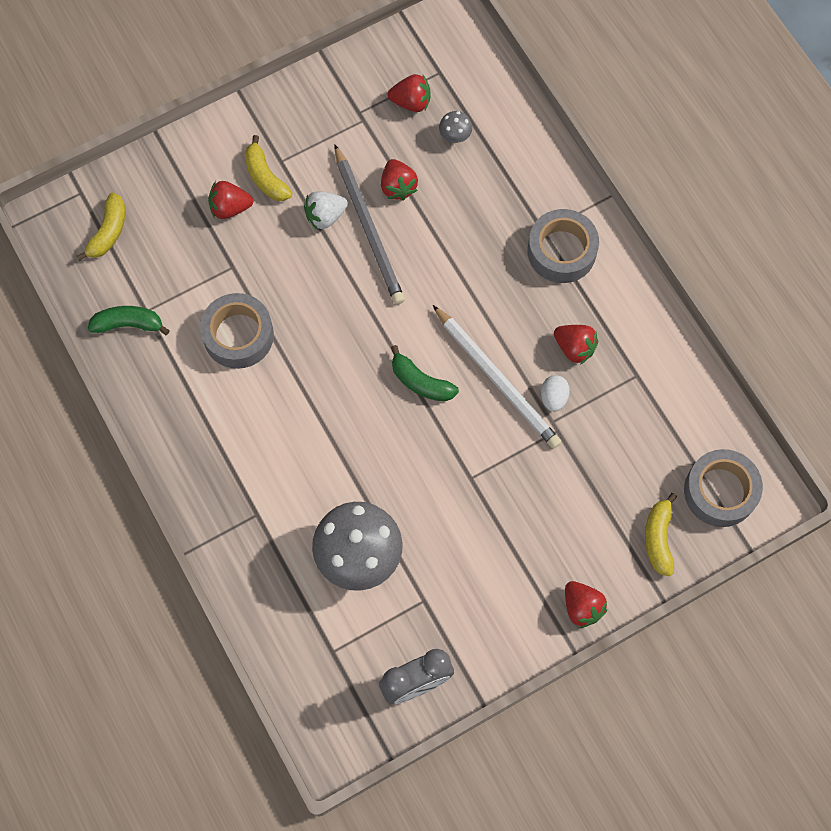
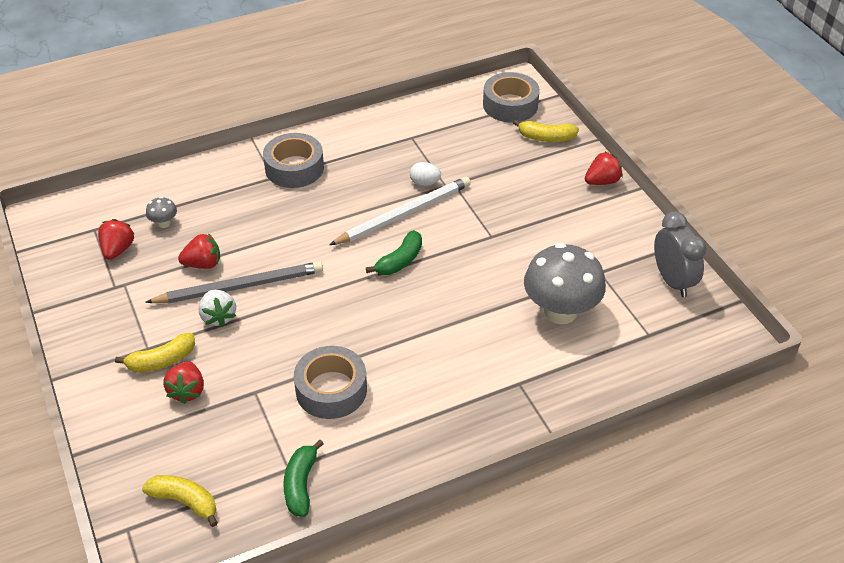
camera: 85 degrees left, 25 degrees down
(574, 348) = (383, 168): red strawberry -> none

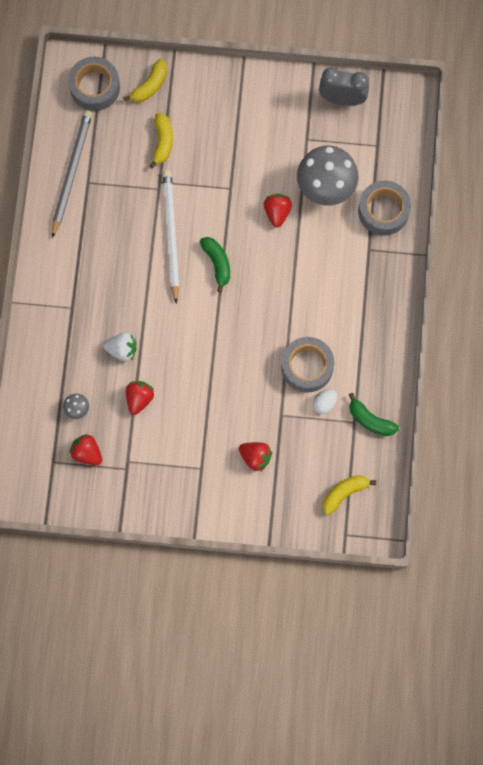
camera: 60 degrees left, 30 degrees up
(161, 361) = (218, 463): yellow banana -> yellow banana (162, 142)
(218, 317) = (199, 410): white strawberry -> white strawberry (122, 349)
(240, 286) = (178, 383): grey pencil -> grey pencil (71, 172)
(294, 168) = (71, 287): grey tape -> grey tape (383, 211)
(425, 183) = (146, 202): white egg -> white egg (324, 403)
(602, 181) = (221, 78): red strawberry -> red strawberry (277, 212)

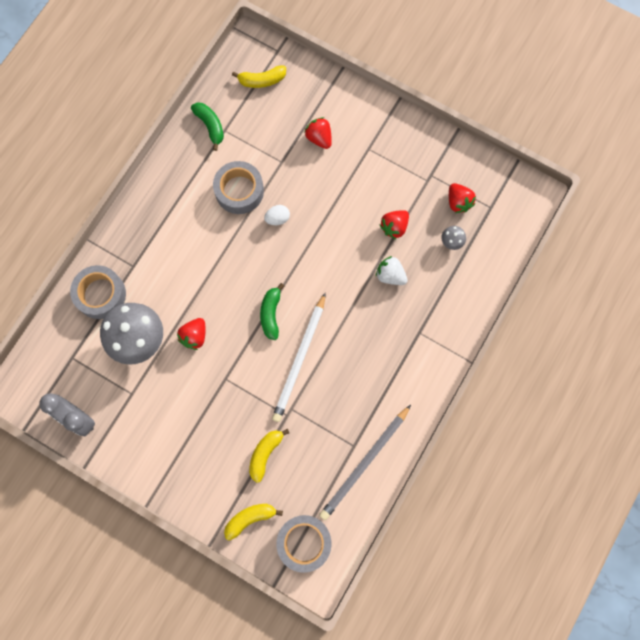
camera: 155 degrees left, 0 degrees up
(324, 403) = (240, 155): white egg -> white egg (277, 219)

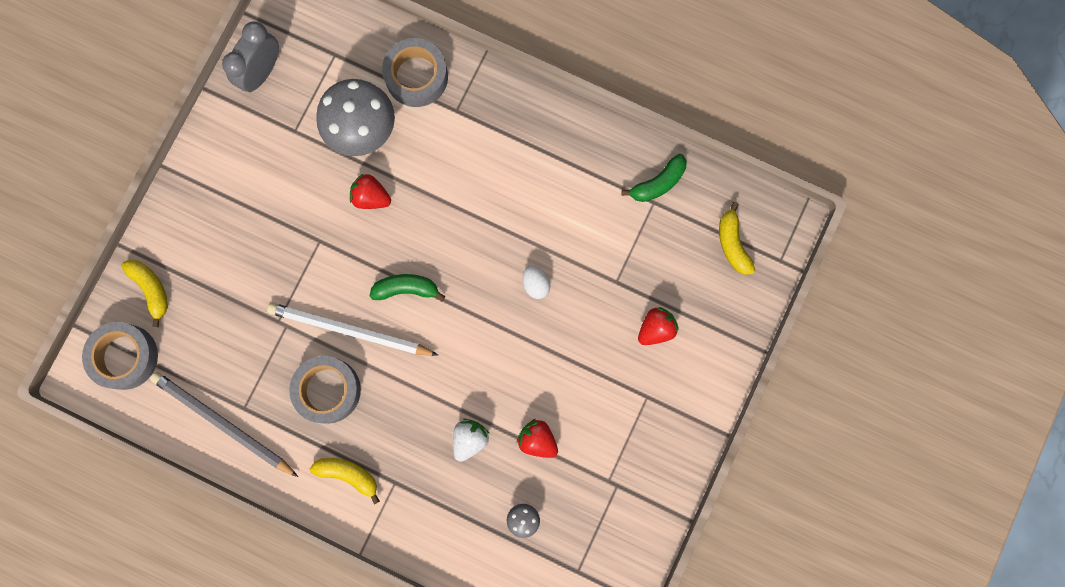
camera: 85 degrees right, 5 degrees up
(239, 191) = (570, 231): grey tape -> grey tape (327, 390)
(265, 454) = (229, 299): yellow banana -> yellow banana (348, 475)
(458, 202) = (581, 526): red strawberry -> none

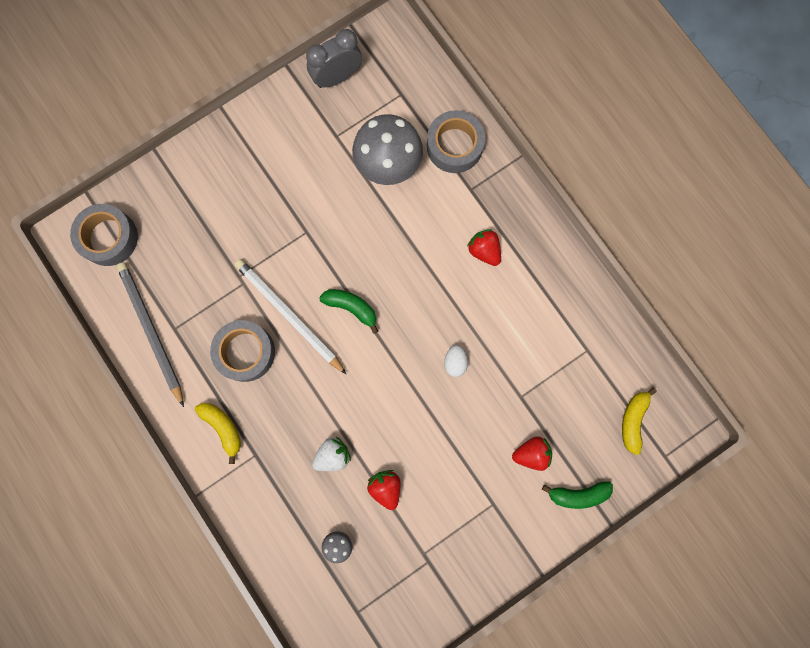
camera: 30 degrees right, 0 degrees up
(151, 289) = (158, 197): yellow banana -> none
(371, 197) = (365, 220): red strawberry -> red strawberry (484, 250)
(658, 183) = (599, 337): green banana -> green banana (577, 494)

